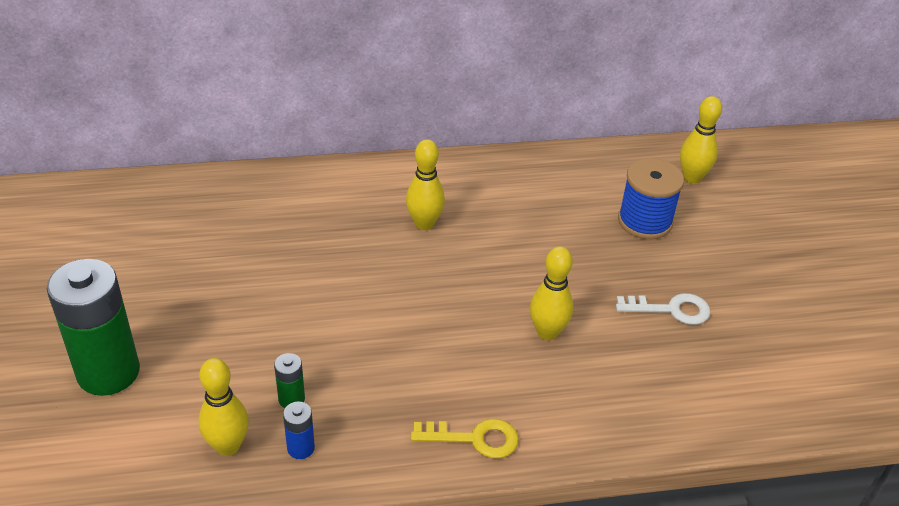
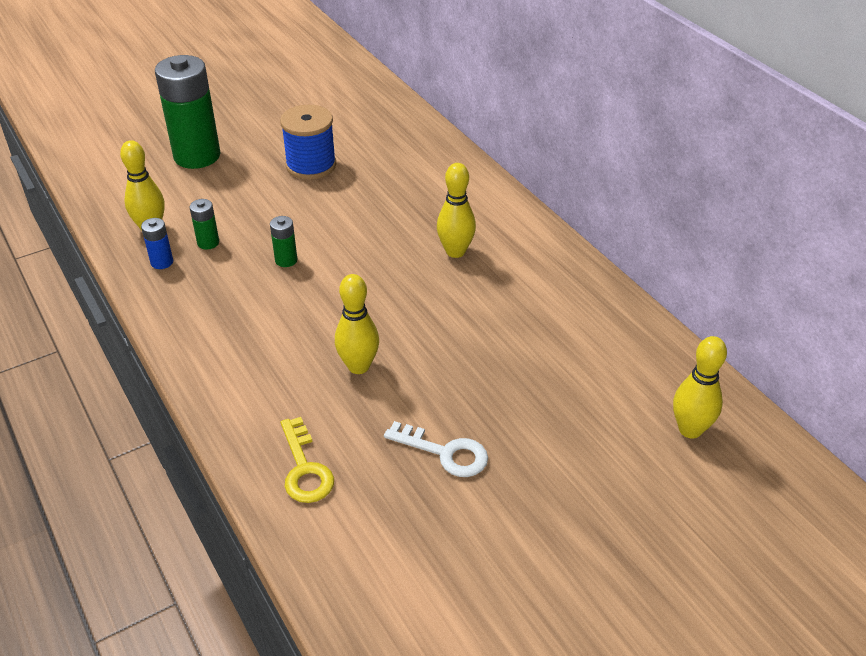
camera: 70 degrees right, 0 degrees up
(363, 342) = (286, 260): none -> green battery
(474, 438) = (207, 352): yellow key -> yellow key (305, 469)
(644, 221) = (576, 403): blue spool -> blue spool (311, 165)
(671, 309) = (445, 453): white key -> white key turned 45 degrees counterclockwise

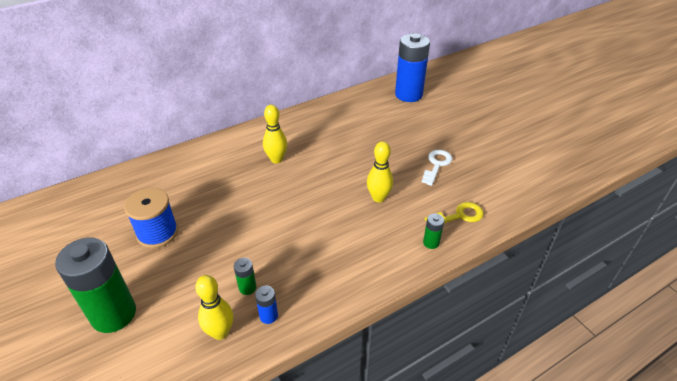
camera: 90 degrees left, 0 degrees up
(286, 260) = (275, 238): green battery -> green battery (431, 243)
(690, 429) = (408, 94): yellow bowling pin -> blue battery

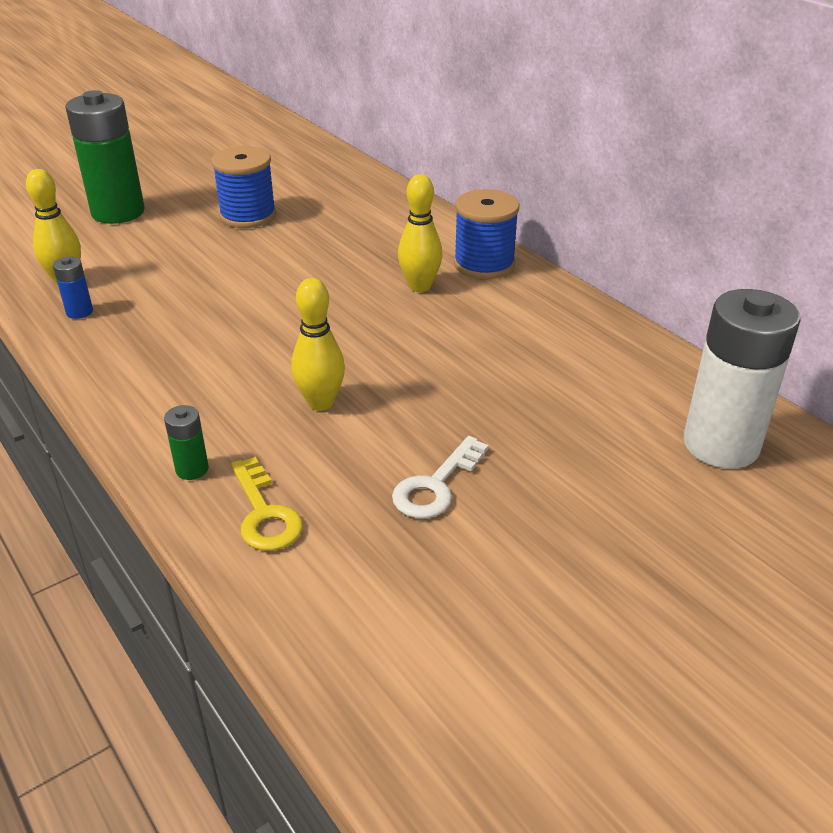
camera: 85 degrees right, 5 degrees down
(247, 288) = (134, 291): green battery -> none
(260, 136) = (484, 264): none -> blue spool
(408, 94) = (721, 445): blue battery -> white battery
(436, 165) = (436, 486): white key -> white key turned 105 degrees clockwise

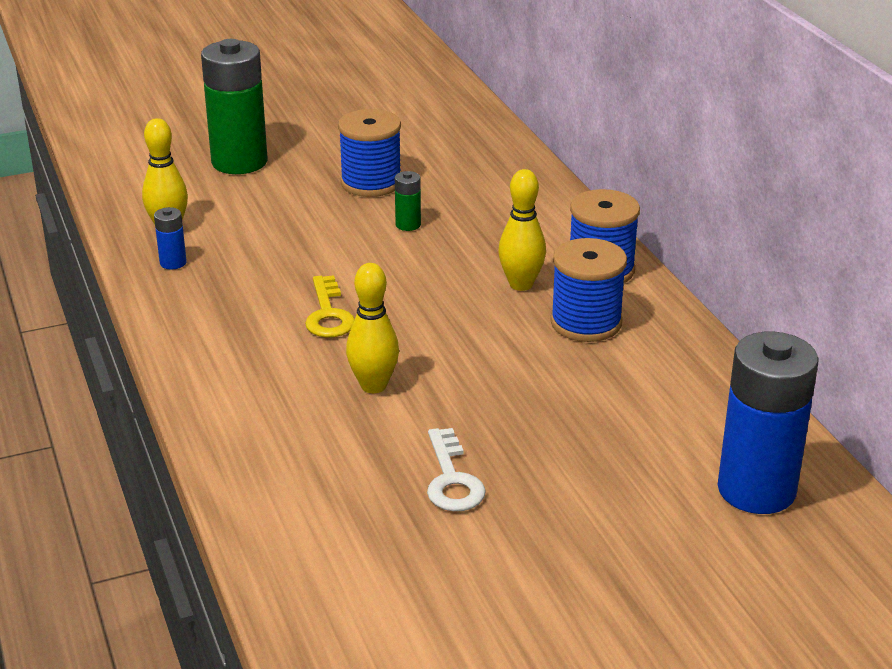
camera: 15 degrees right, 5 degrees down
(192, 469) = (233, 427): green battery -> green battery (408, 225)
(265, 513) = (285, 476): yellow key -> yellow key (328, 314)
(436, 486) = (452, 479): white key -> white key turned 60 degrees counterclockwise
(493, 312) = (586, 323): none -> blue spool
(721, 445) = (756, 490): white battery -> blue battery

